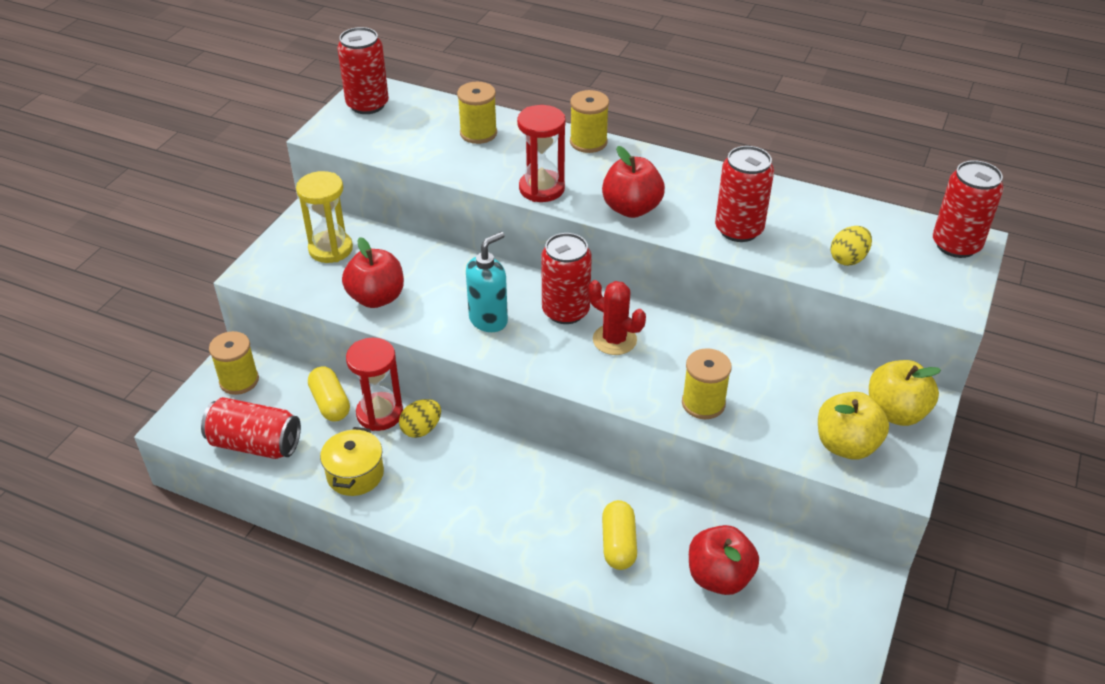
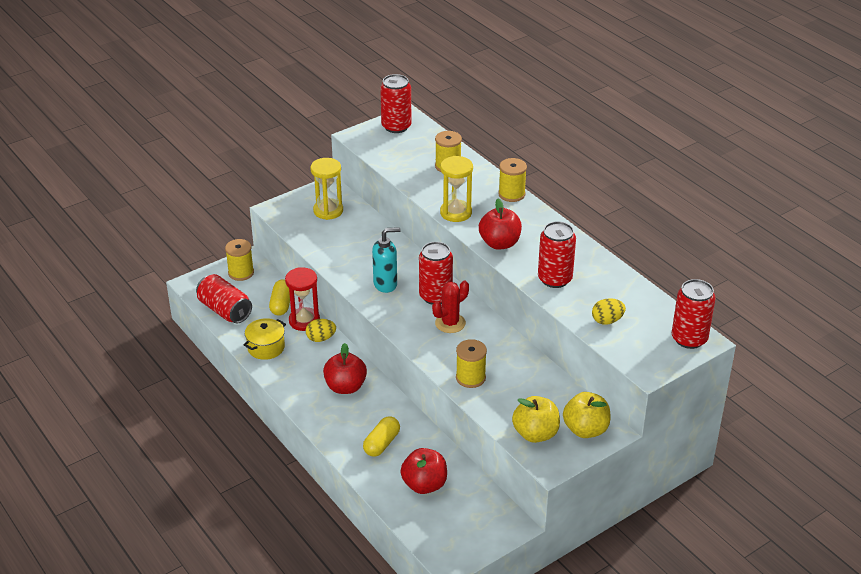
camera: 30 degrees right, 5 degrees down
(376, 298) = (332, 248): red apple -> red apple (345, 387)
(541, 188) = (456, 213): red hourglass -> yellow hourglass
(614, 340) = (450, 323): red cactus -> red cactus turned 75 degrees clockwise

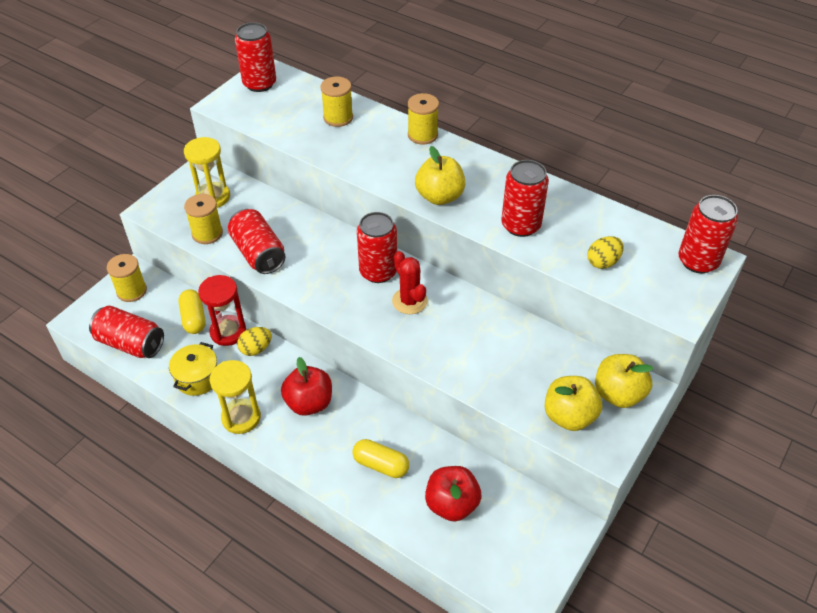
camera: 20 degrees left, 10 degrees up
(345, 260) = (258, 253): none -> red can
(381, 444) = (381, 465): yellow capsule -> yellow capsule turned 75 degrees counterclockwise
(385, 284) = (316, 271): turquoise soap dispenser -> none
(450, 323) = (409, 301): red cactus -> red cactus turned 60 degrees counterclockwise
(456, 213) = (373, 171): yellow hourglass -> yellow hourglass (241, 417)
(470, 378) = (464, 364): yellow spool -> yellow spool (207, 233)
(499, 243) = (439, 196): red apple -> yellow apple

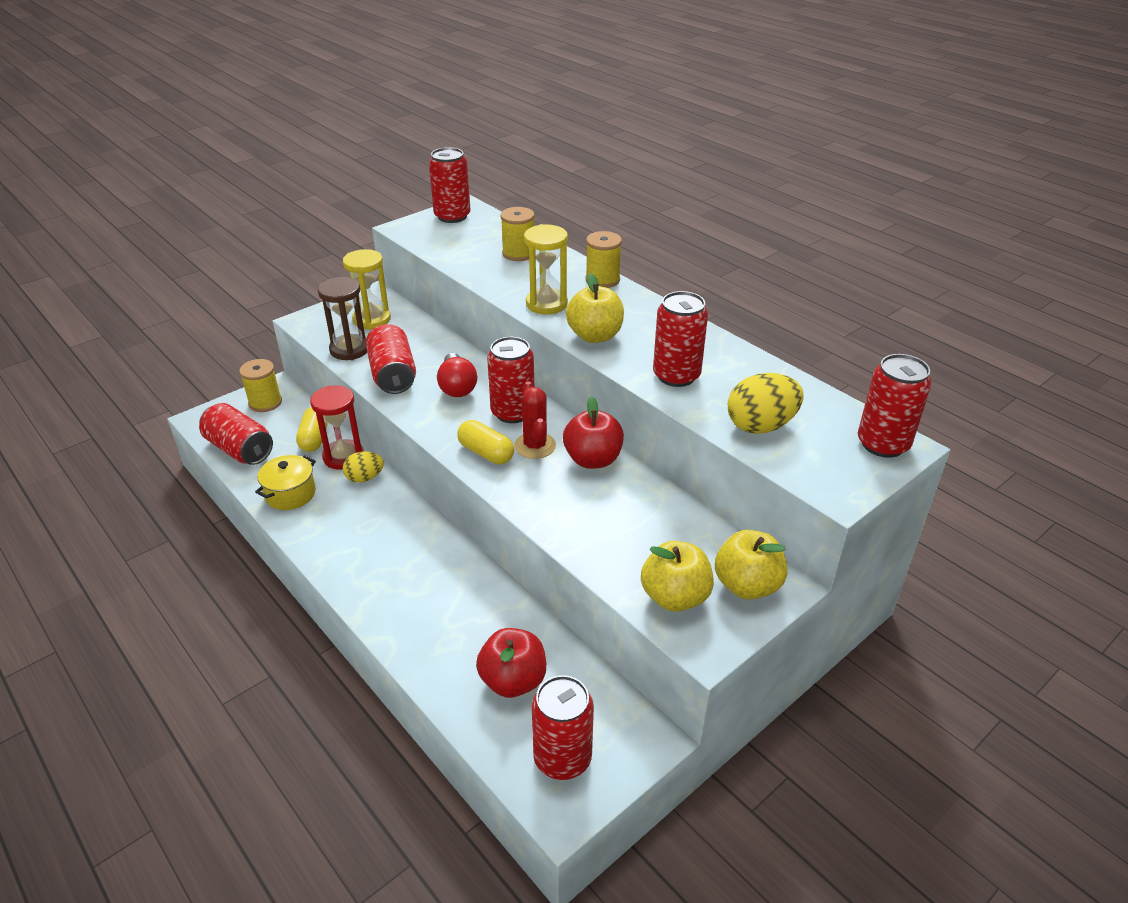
camera: 15 degrees right, 10 degrees down
(207, 233) = (349, 349): yellow spool -> brown hourglass
(241, 417) = (317, 541): yellow hourglass -> yellow hourglass (546, 304)
(309, 403) = (397, 541): red apple -> red apple (593, 460)
(320, 255) = (457, 387): none -> red light bulb
(381, 465) = (448, 620): yellow capsule -> yellow capsule (486, 453)
(512, 557) = (562, 758): none -> red can
(603, 262) = (760, 426): yellow egg -> yellow egg, size x1.59

